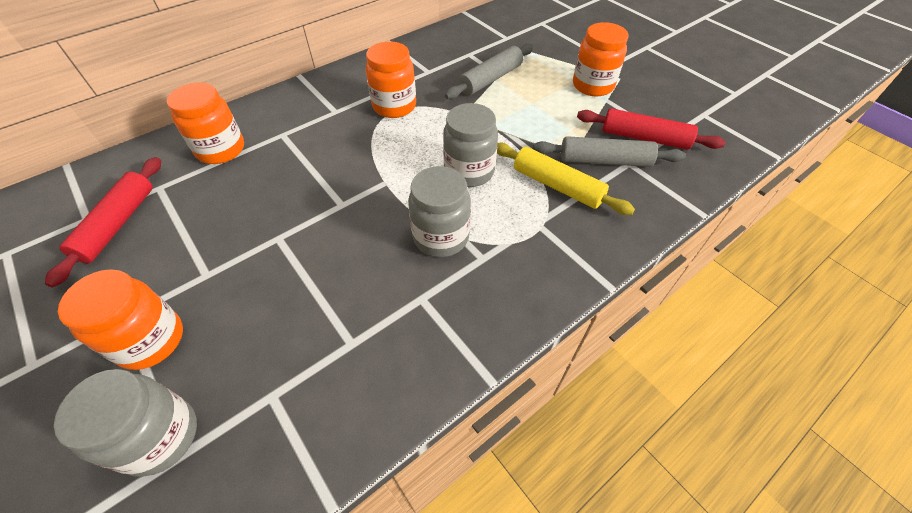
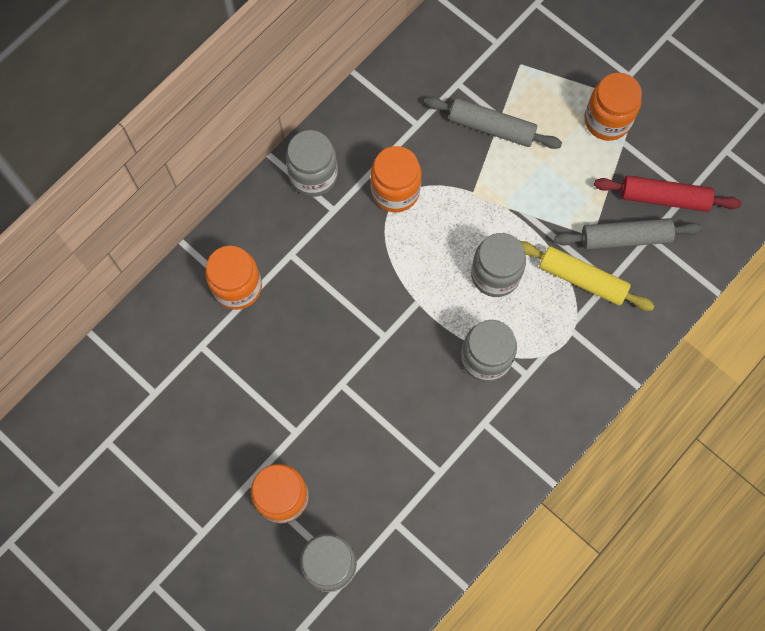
camera: 10 degrees left, 20 degrees up
(117, 224) = (188, 395): red rolling pin -> none
(328, 90) = (313, 176): none -> grey jar
(490, 79) = (491, 127): grey rolling pin -> grey rolling pin turned 75 degrees clockwise

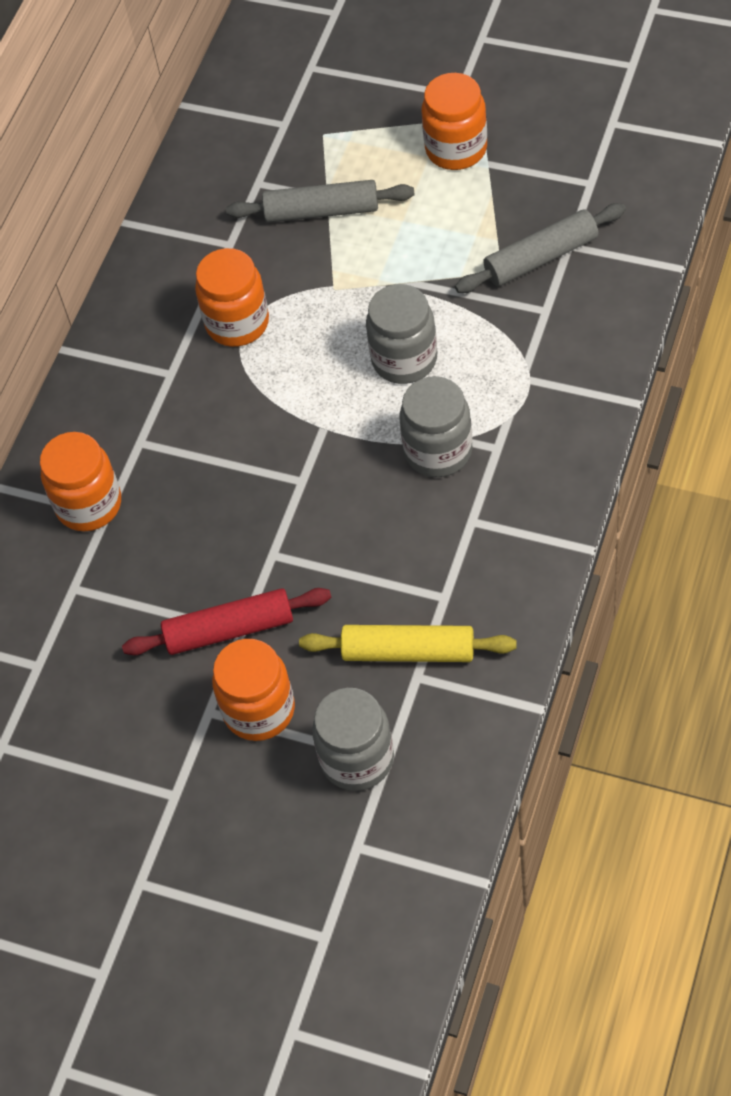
camera: 15 degrees left, 15 degrees down
(313, 176) = (127, 348): grey jar -> none
(582, 279) = (512, 321): yellow rolling pin -> yellow rolling pin (408, 651)
(664, 198) = (565, 199): red rolling pin -> red rolling pin (229, 629)

